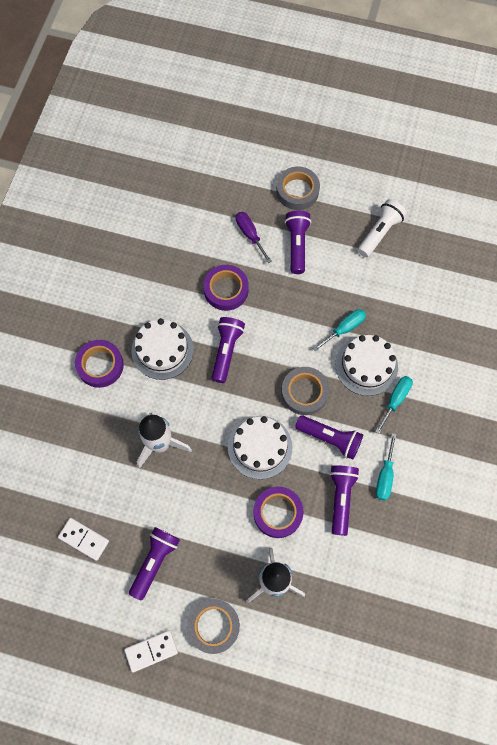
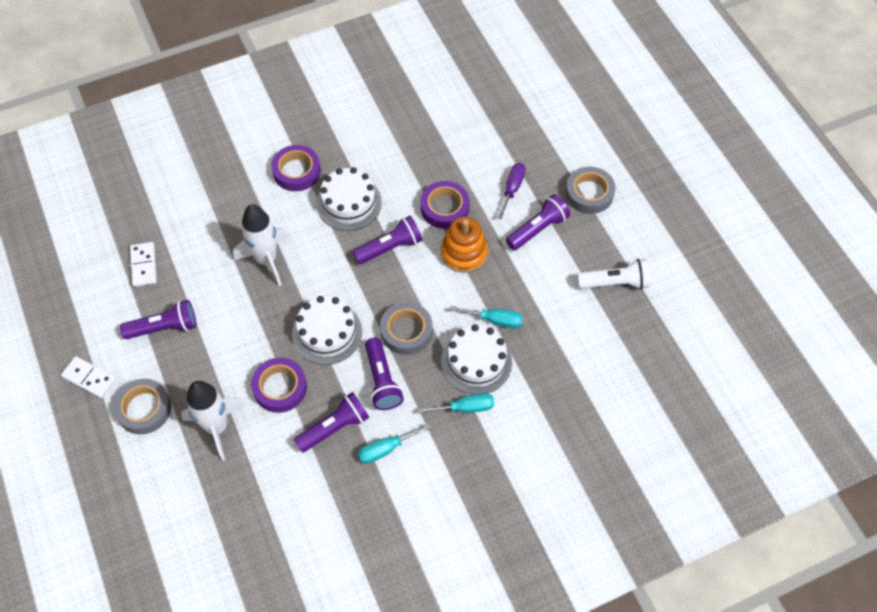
camera: 50 degrees right, 10 degrees down
(274, 306) = (464, 253): none -> orange stacking toy

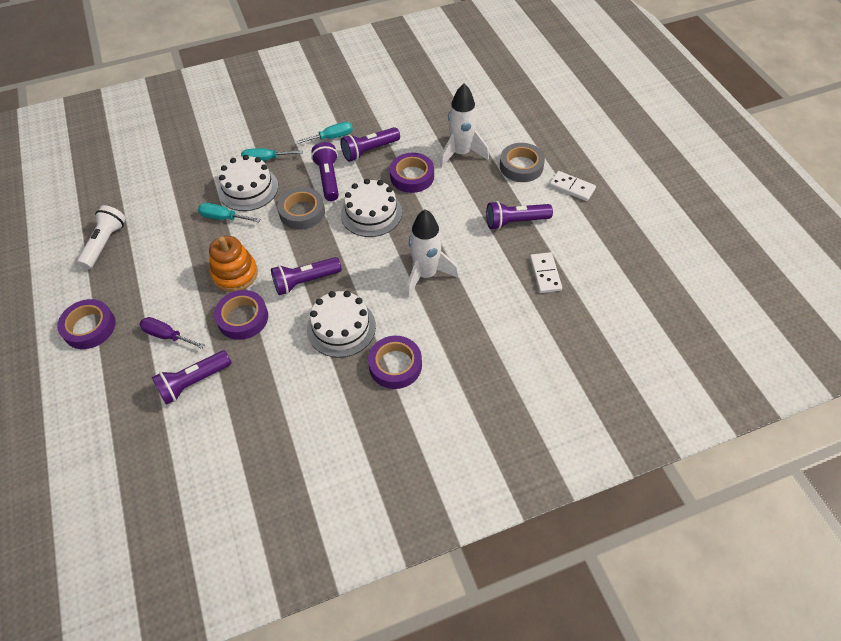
camera: 175 degrees left, 5 degrees down
(512, 189) = (167, 335): purple screwdriver -> purple screwdriver turned 90 degrees clockwise
(537, 229) = (156, 293): purple flashlight -> purple flashlight (193, 382)
(589, 193) = (89, 327): grey tape -> purple tape
(615, 283) = (105, 243): white flashlight -> white flashlight turned 105 degrees clockwise

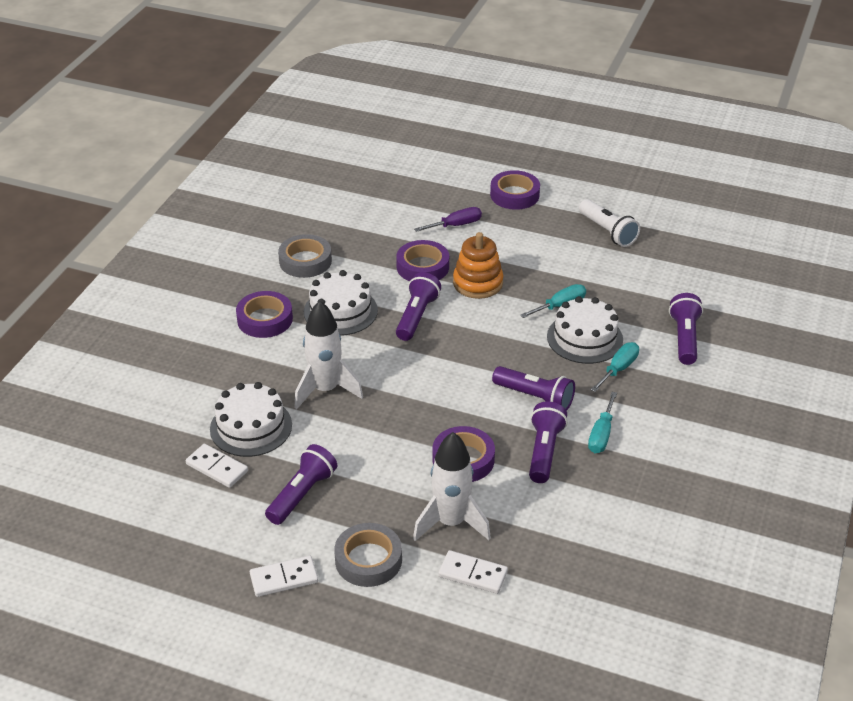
camera: 130 degrees right, 15 degrees down
(193, 382) = (392, 221): purple flashlight -> purple flashlight (684, 338)
(302, 212) = (507, 356): grey tape -> grey tape (305, 261)
(371, 213) = (447, 399): white cake -> white cake (251, 427)
(482, 127) = (472, 574): none -> white domino

